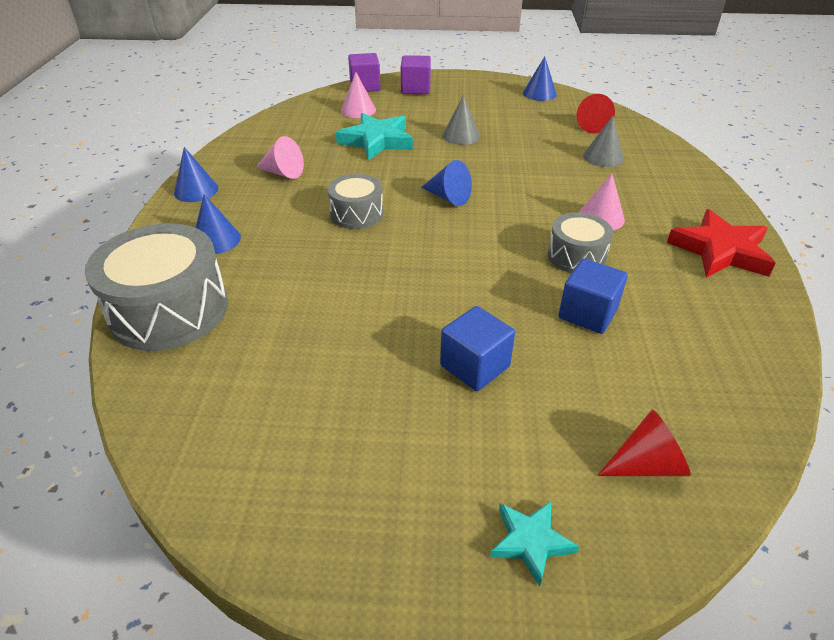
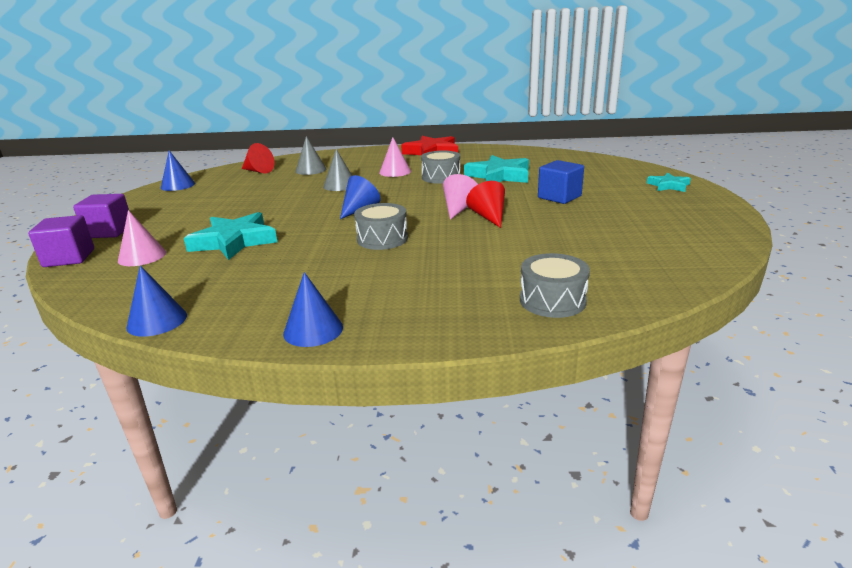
camera: 90 degrees left, 15 degrees down
(169, 310) = (552, 300): grey drum -> grey drum, size x0.56
(216, 240) = (428, 297): blue cone -> blue cone (157, 321)
(283, 173) = (287, 281): pink cone -> pink cone (459, 209)
(461, 135) = (246, 209): grey cone -> grey cone (340, 185)
(587, 313) = (499, 176): blue cube -> turquoise star
(646, 464) = (605, 169): red cone -> red cone (488, 217)

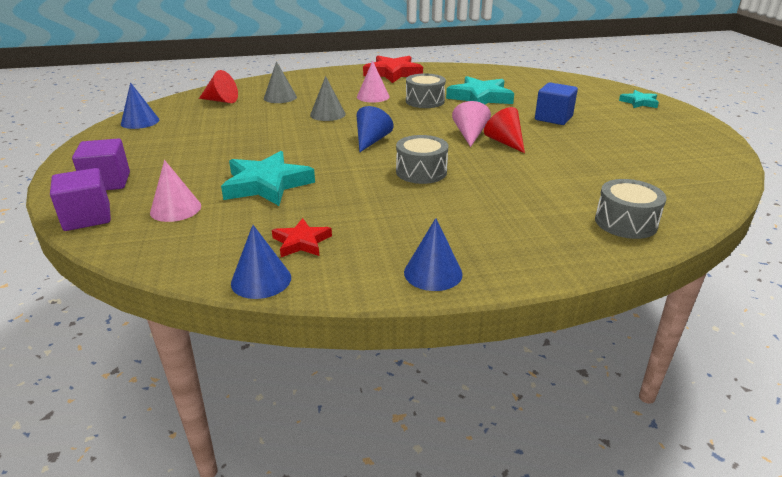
camera: 15 degrees left, 5 degrees up
(220, 292) = (301, 242): none -> red star

